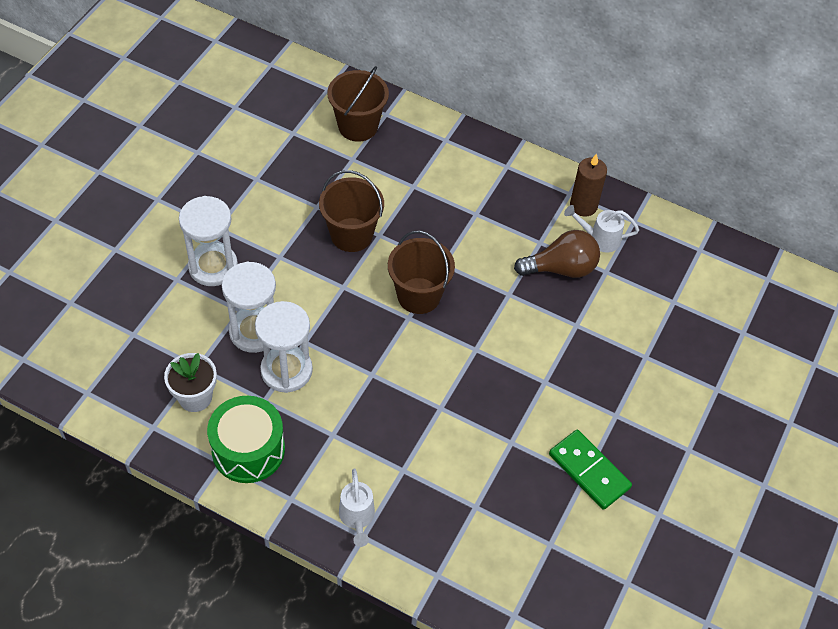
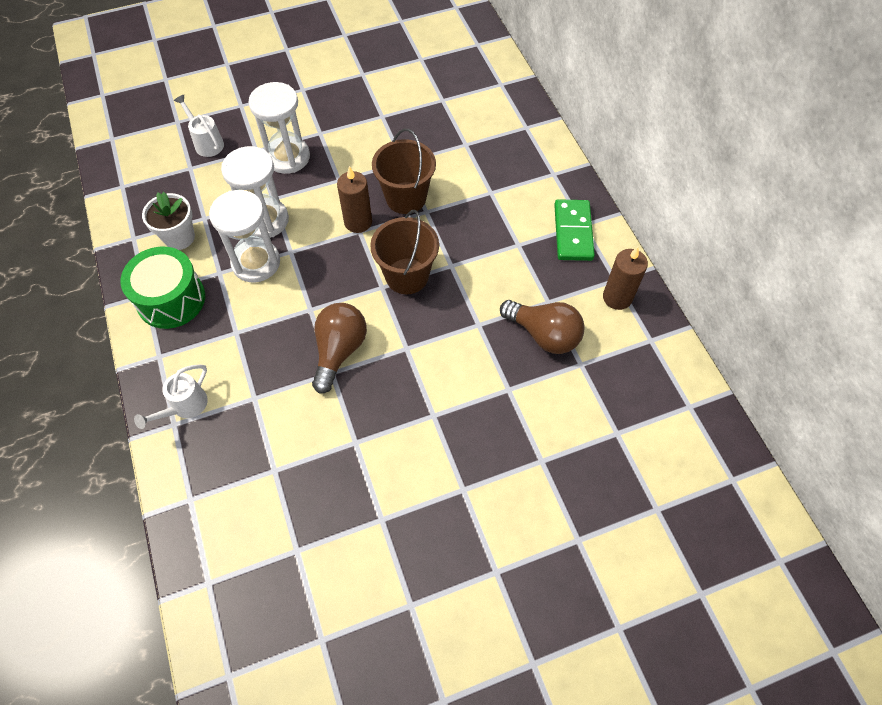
camera: 45 degrees right, 5 degrees up
(334, 280) = (358, 222): none -> brown candle
(358, 126) = (495, 123): brown bucket -> none
(429, 388) = (339, 351): none -> brown light bulb
(589, 471) = (391, 517): green domino -> green domino (573, 232)
(599, 239) = (603, 334): white watering can -> white watering can (207, 143)

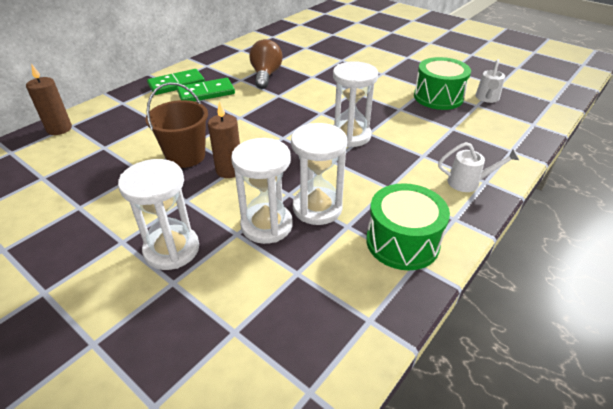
camera: 120 degrees left, 20 degrees down
(179, 237) = (336, 278): white flower pot -> none
(207, 143) = (182, 339): white watering can -> white watering can (487, 98)
(339, 351) = (350, 135): brown light bulb -> white hourglass
(349, 515) = (438, 97): none -> green drum
(407, 276) = (264, 130): brown bucket -> none
(530, 253) = (206, 93): none -> green domino
(617, 297) = (219, 62): brown candle -> brown candle (59, 129)

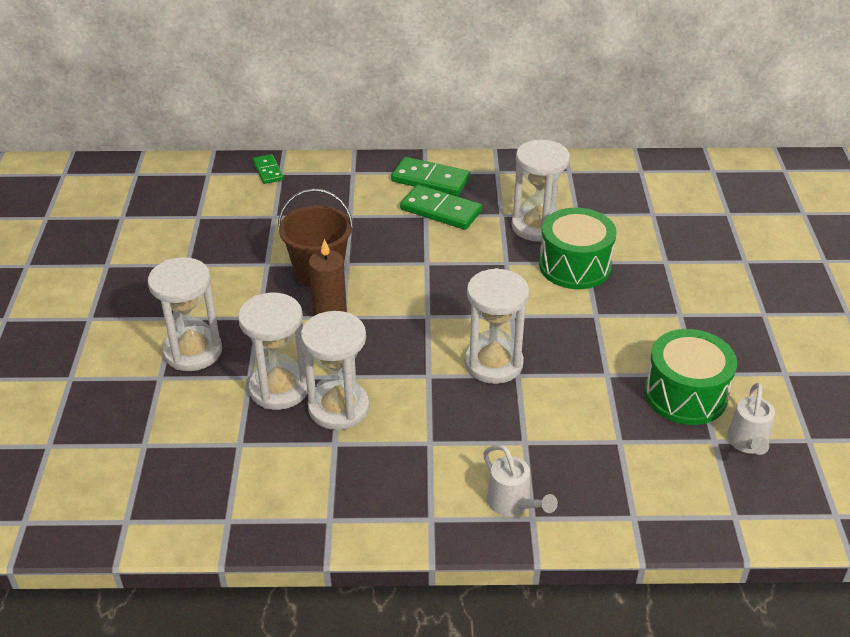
camera: 50 degrees right, 0 degrees up
(59, 129) = (268, 171): brown candle -> green domino
(266, 75) = (536, 226): brown light bulb -> white hourglass
(402, 242) = (351, 495): green drum -> green drum (575, 266)
(487, 98) = (748, 443): white watering can -> white watering can turned 60 degrees counterclockwise

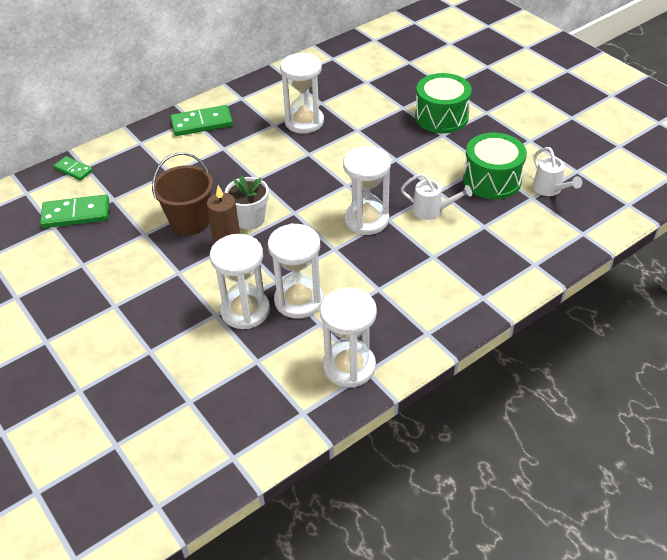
camera: 35 degrees left, 5 degrees up
(193, 351) = (155, 320): white hourglass -> white hourglass (349, 366)
(377, 301) = (250, 219): none -> white flower pot
(440, 210) = (230, 140): green domino -> green domino (76, 214)
(512, 503) = (463, 296): white watering can -> white watering can (431, 211)
(575, 266) = (353, 135): green drum -> green drum (441, 117)

